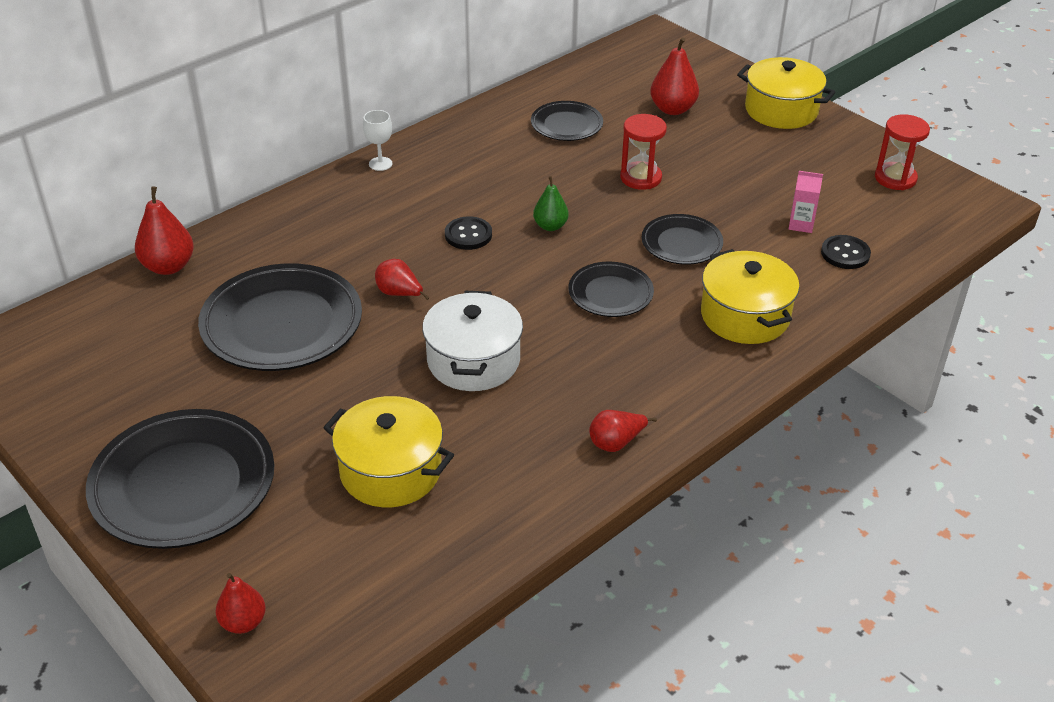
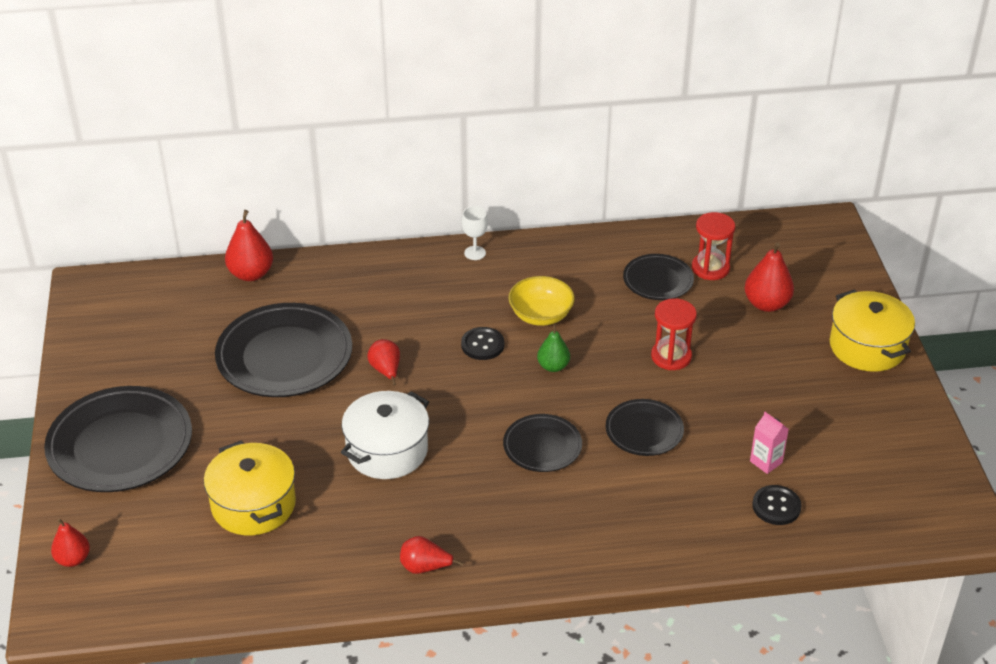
camera: 35 degrees right, 0 degrees up
(495, 190) = (541, 315): none -> yellow bowl
(745, 316) = (630, 518): yellow pot -> none
(895, 178) = (903, 459): red hourglass -> red hourglass (710, 268)

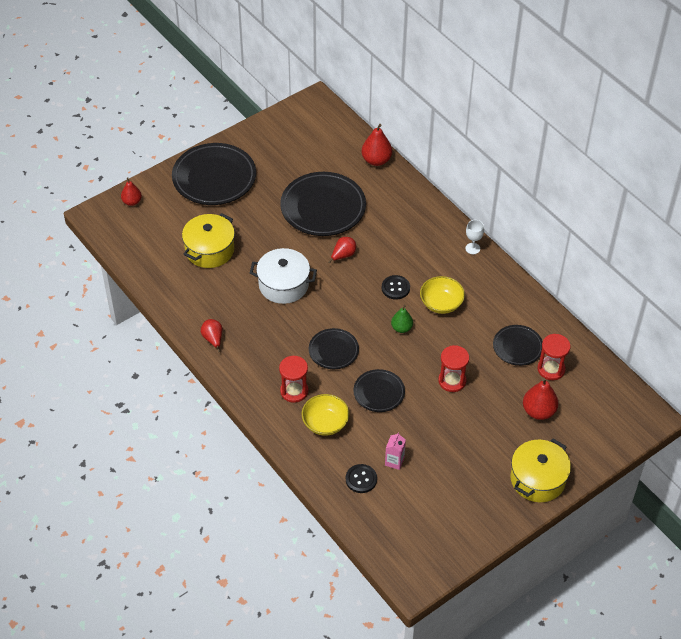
camera: 60 degrees right, 10 degrees up
(583, 515) = (294, 391): none -> red hourglass
(660, 505) = (325, 423): none -> yellow bowl

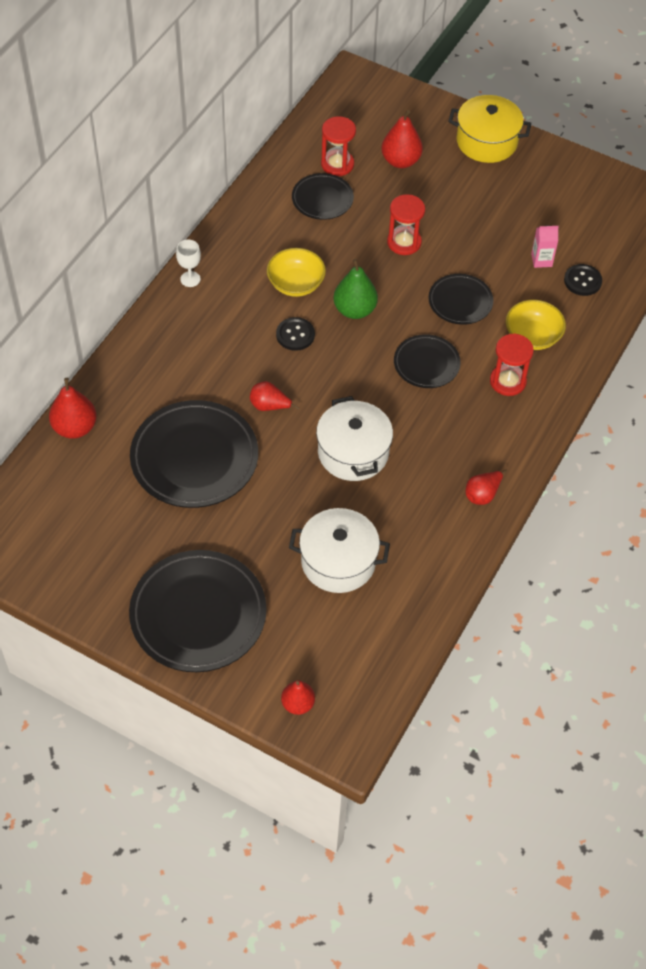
camera: 115 degrees left, 5 degrees up
(209, 250) = (338, 561): yellow pot -> white pot
(401, 328) = (354, 310): green pear -> green pear, size x1.54

